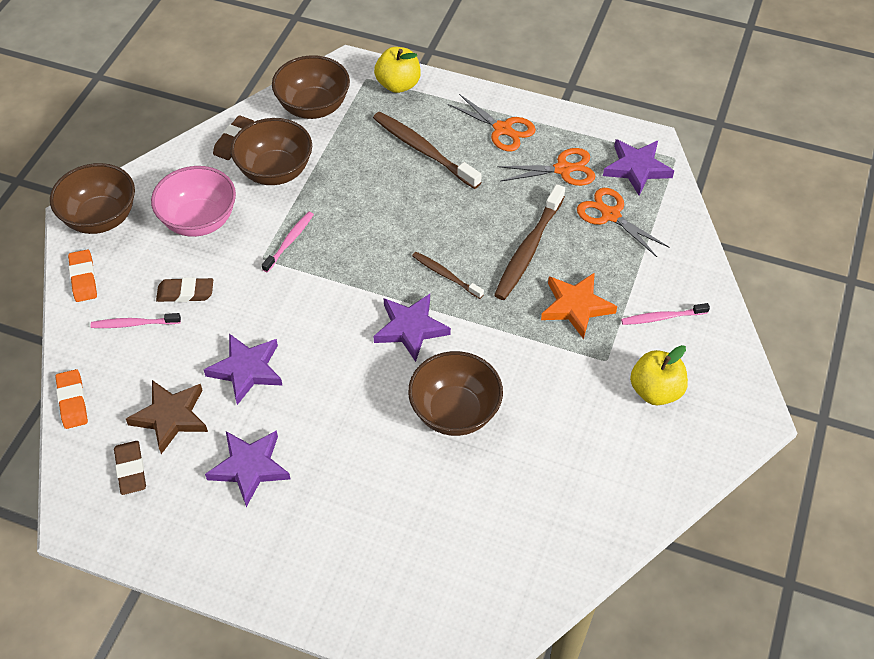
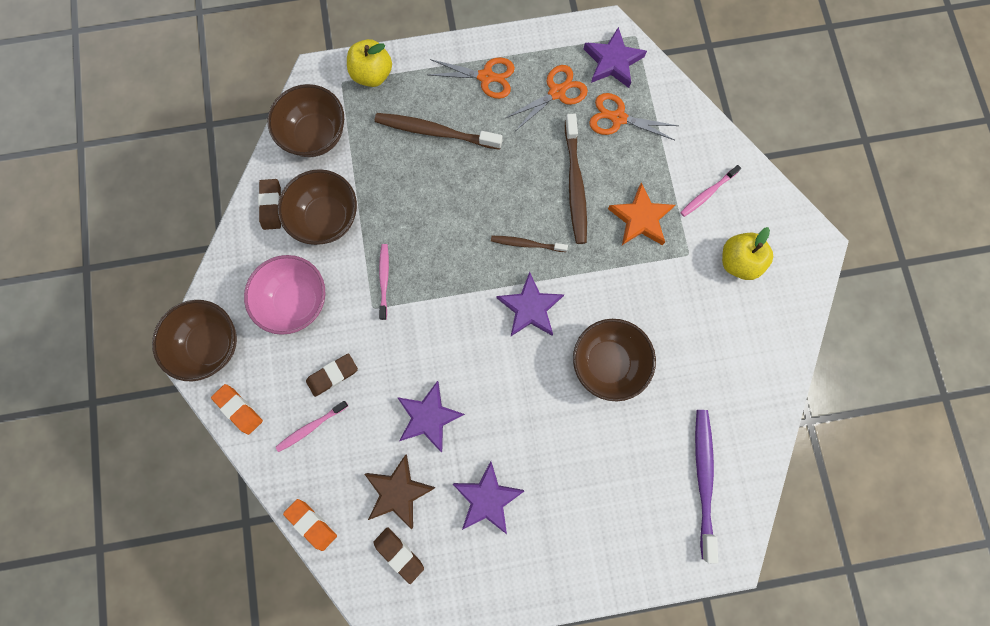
camera: 30 degrees left, 25 degrees up
(483, 569) = (703, 479): none -> purple toothbrush

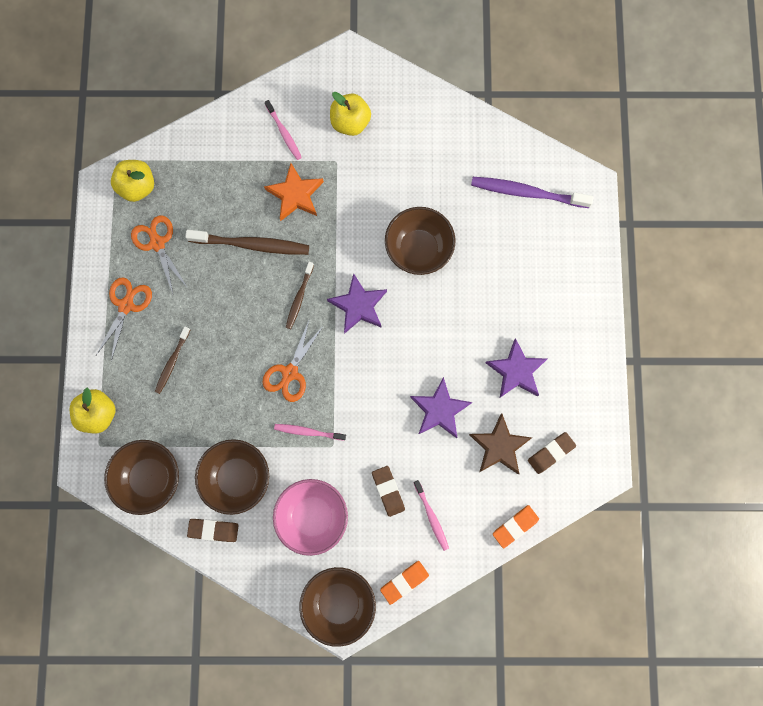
camera: 80 degrees left, 0 degrees up
(436, 132) = (172, 362): brown toothbrush -> brown toothbrush, size x0.57
(612, 61) = (138, 187): purple star -> yellow apple
(618, 118) = (195, 194): orange scissors -> orange scissors (290, 373)

